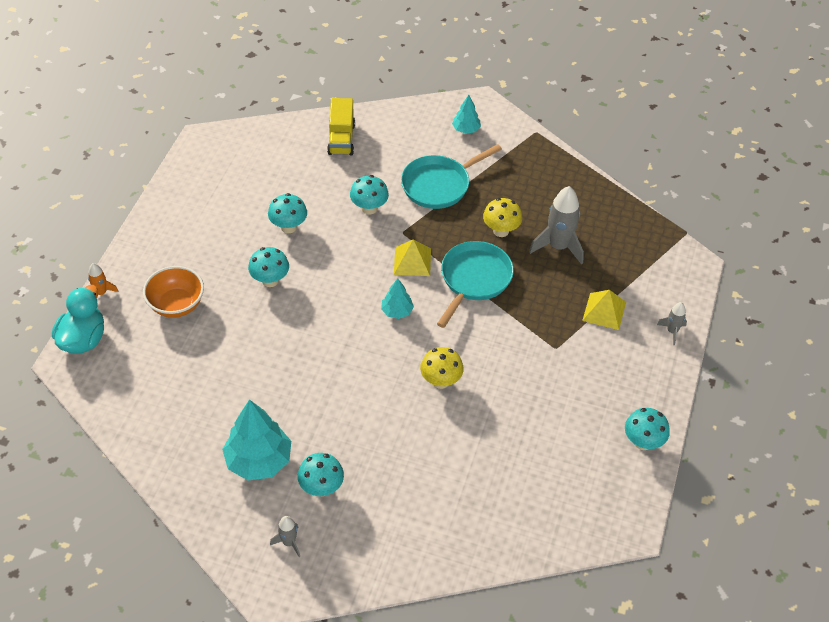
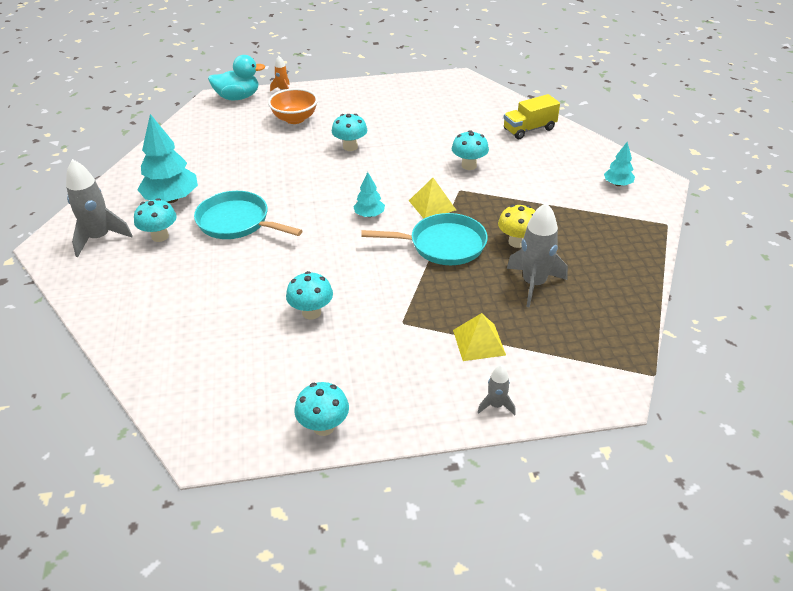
camera: 65 degrees right, 10 degrees down
(288, 227) = (411, 137): turquoise mushroom -> turquoise mushroom (311, 312)
(289, 542) = (99, 238): grey rocket -> grey rocket, size x1.94
(439, 185) = (534, 191): turquoise pan -> turquoise pan (237, 222)
(441, 381) = (310, 263): yellow mushroom -> none

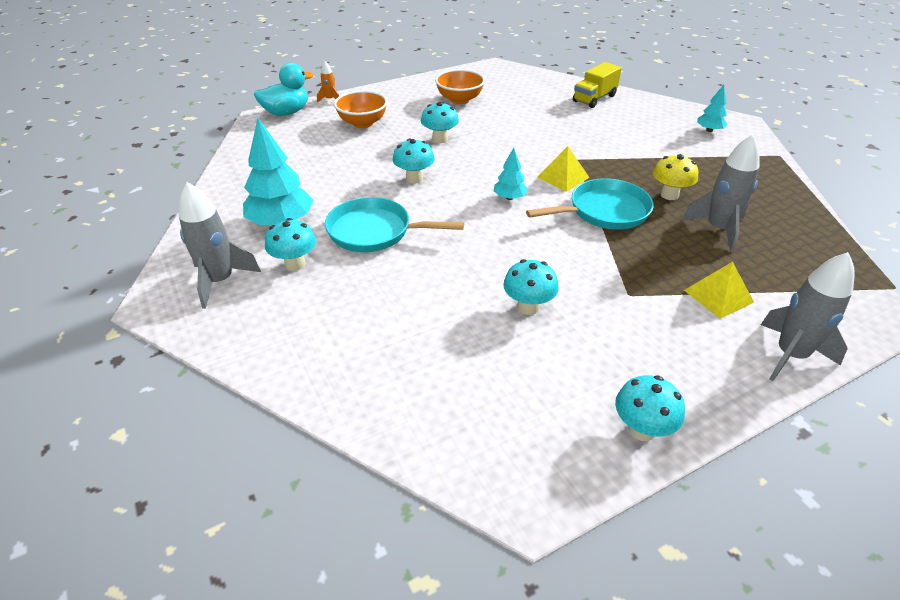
camera: 20 degrees left, 0 degrees up
(397, 109) = (459, 100): none -> orange bowl
(469, 165) = (567, 137): turquoise mushroom -> turquoise mushroom (414, 178)
(496, 405) = (790, 355): grey rocket -> grey rocket, size x1.94

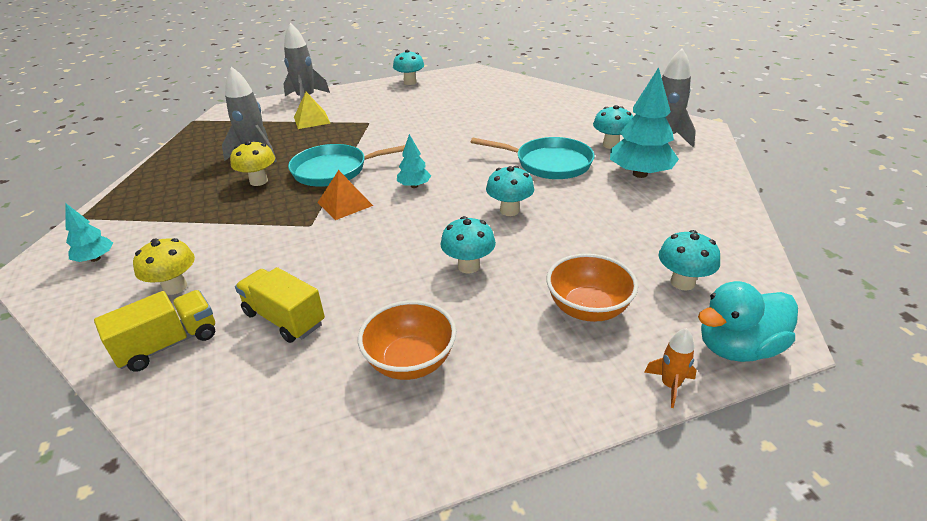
camera: 170 degrees left, 5 degrees down
(528, 307) = (440, 119): turquoise mushroom -> turquoise mushroom (682, 282)
(541, 110) = (284, 319): none -> yellow truck
(563, 177) = (345, 204): yellow pyramid -> orange pyramid
(627, 119) = (175, 287): none -> yellow mushroom

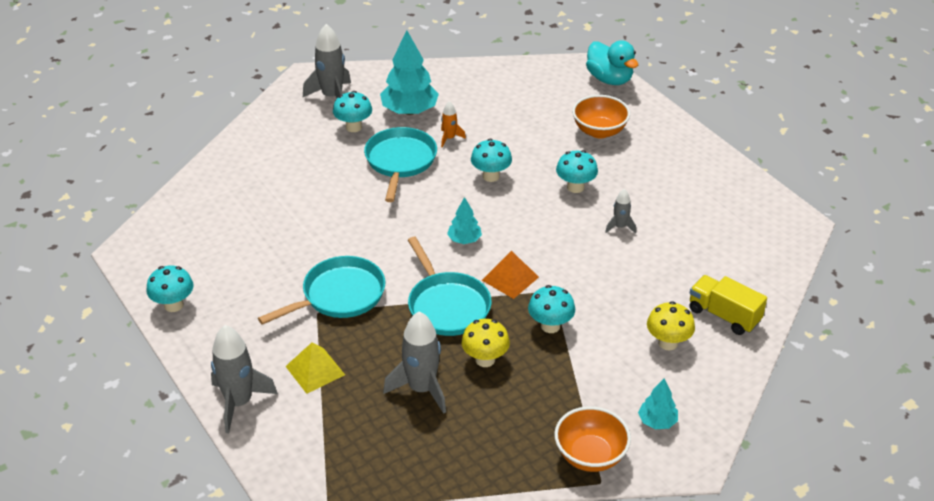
camera: 105 degrees left, 5 degrees up
(284, 319) = (672, 265): yellow truck -> none
(378, 289) = (620, 227): none -> grey rocket
(380, 130) = (339, 295): none -> turquoise pan
(410, 361) = (680, 196): orange bowl -> orange bowl (590, 456)
(670, 385) = (650, 102): orange rocket -> orange rocket (449, 138)
(682, 282) = (556, 95): turquoise mushroom -> turquoise mushroom (550, 326)

